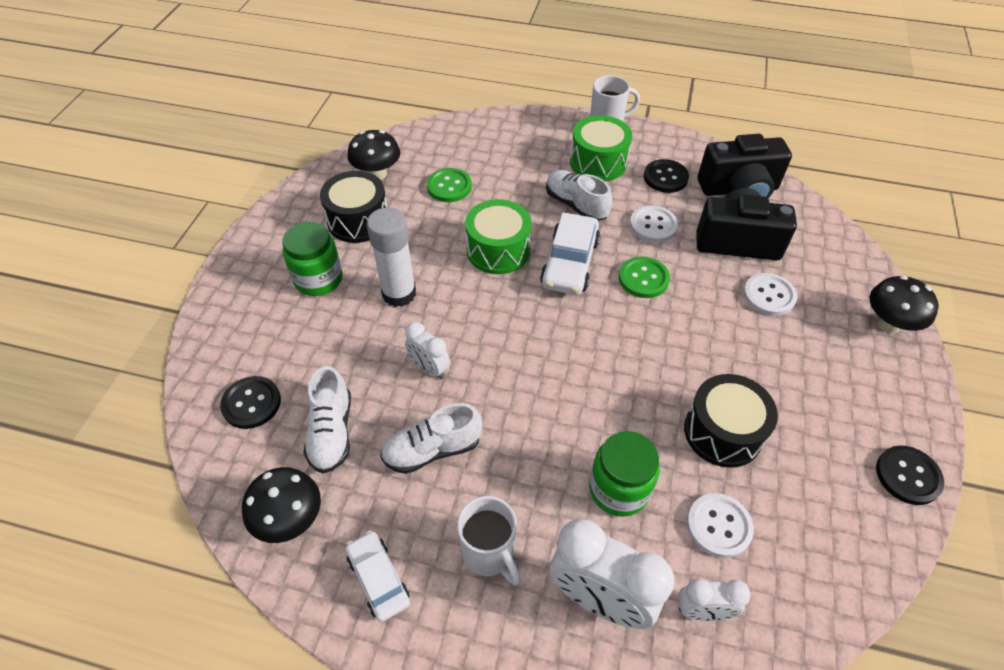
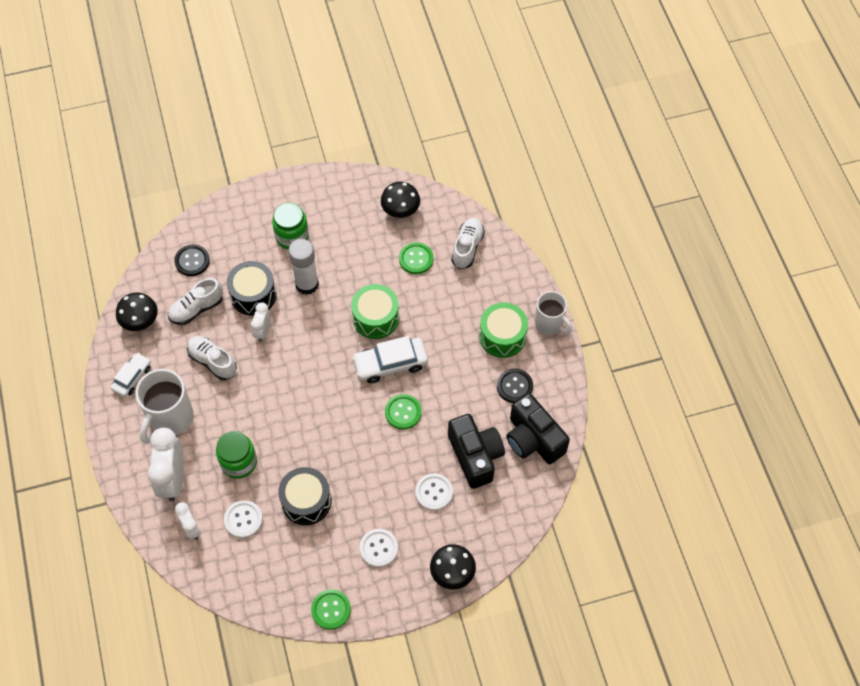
camera: 60 degrees right, 10 degrees up
(358, 220) = (352, 227): black drum -> black drum (253, 295)
(489, 553) = (170, 419): white mug -> white mug, size x1.52
(576, 205) = (448, 343): white shoe -> white shoe (467, 248)
(653, 225) = (458, 398): white button -> white button (378, 548)
(908, 476) = (331, 610): black button -> green button

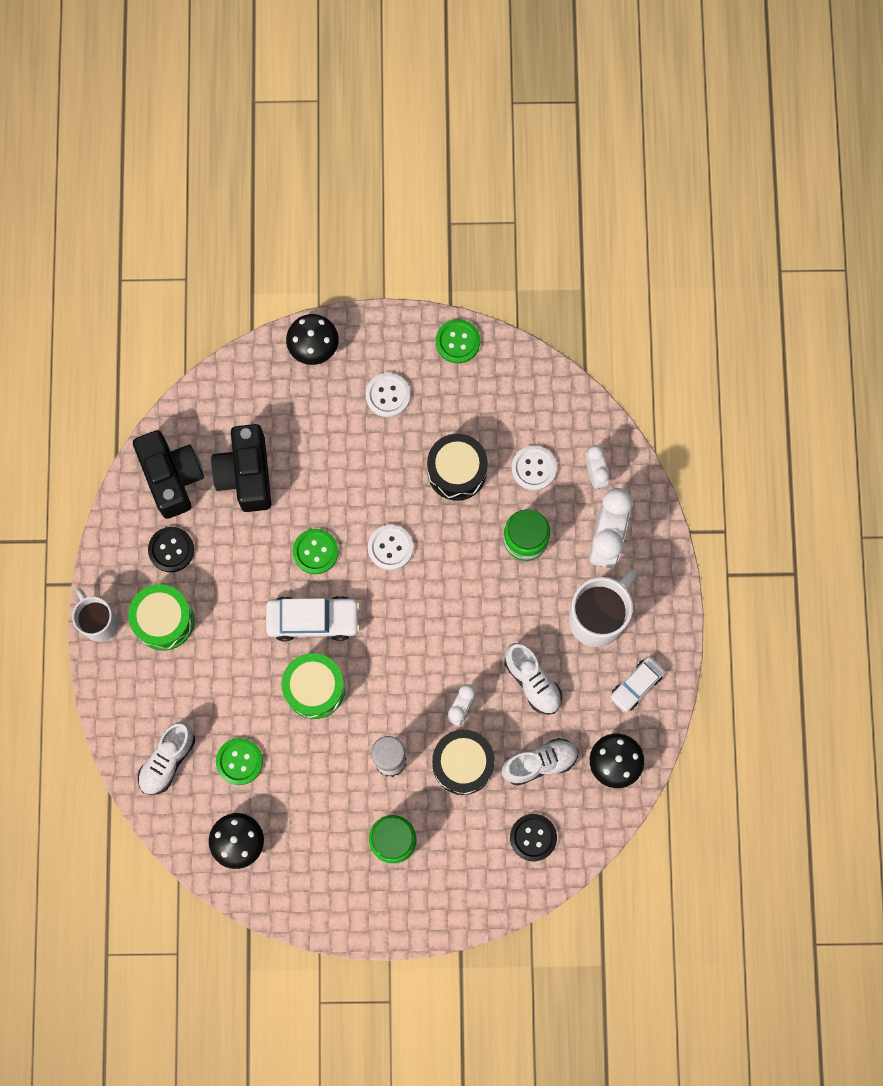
camera: 165 degrees left, 15 degrees up
(434, 492) = (307, 443): white button -> white button (390, 548)

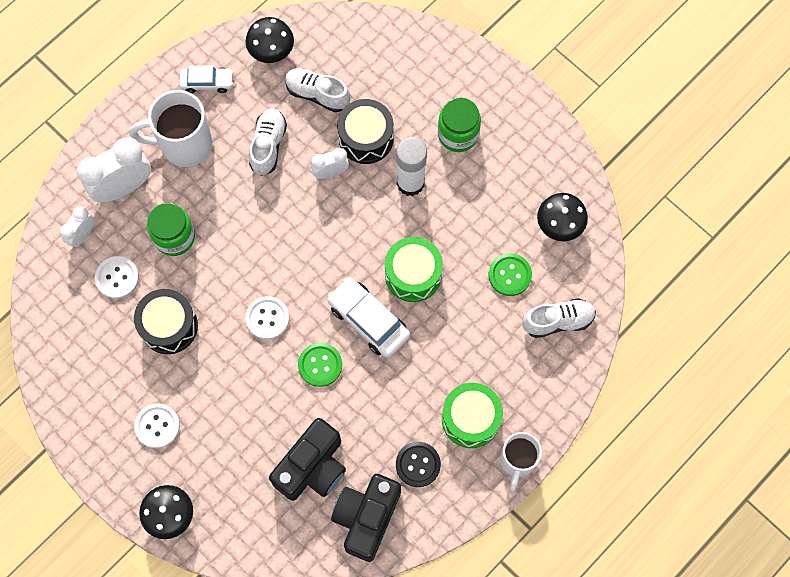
camera: 135 degrees left, 5 degrees down
(457, 342) = (69, 416): green button -> none
(533, 837) = (368, 56): black button -> none

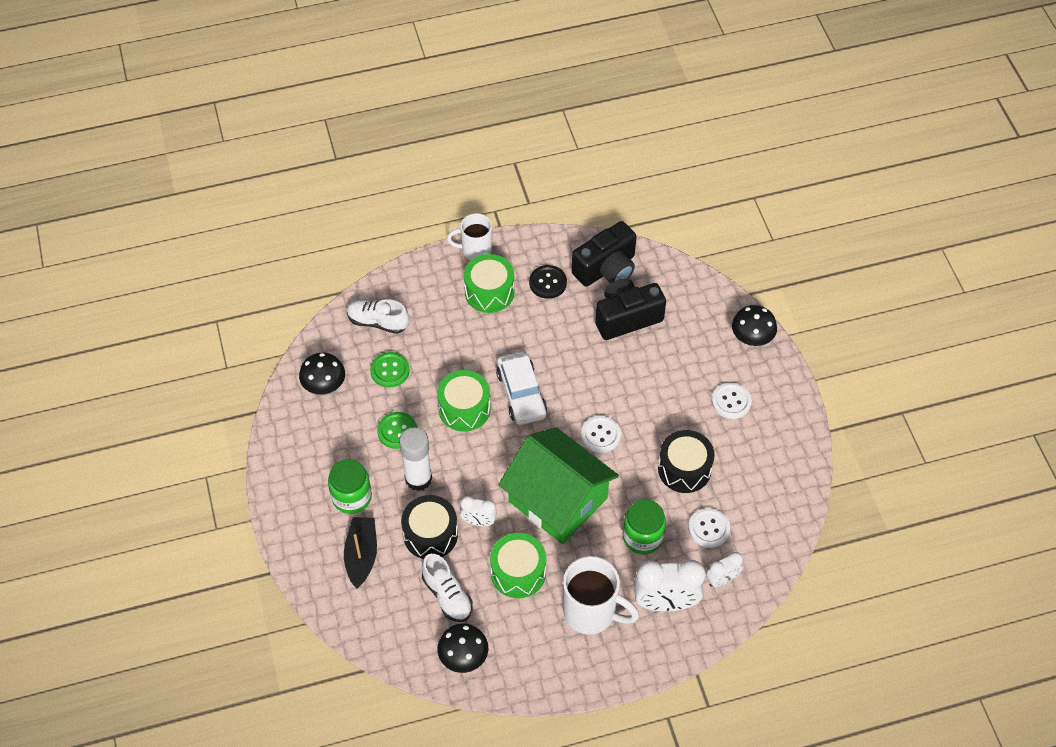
camera: 150 degrees left, 15 degrees down
(207, 82) = (539, 659): white car -> none
(268, 146) = (518, 572): white shoe -> green drum
(271, 231) = (557, 500): none -> green house
(320, 365) = (579, 381): green button -> green button (397, 431)
(413, 88) = (361, 555): none -> black boat
(517, 462) = (475, 250): white mug -> white mug turned 135 degrees counterclockwise

